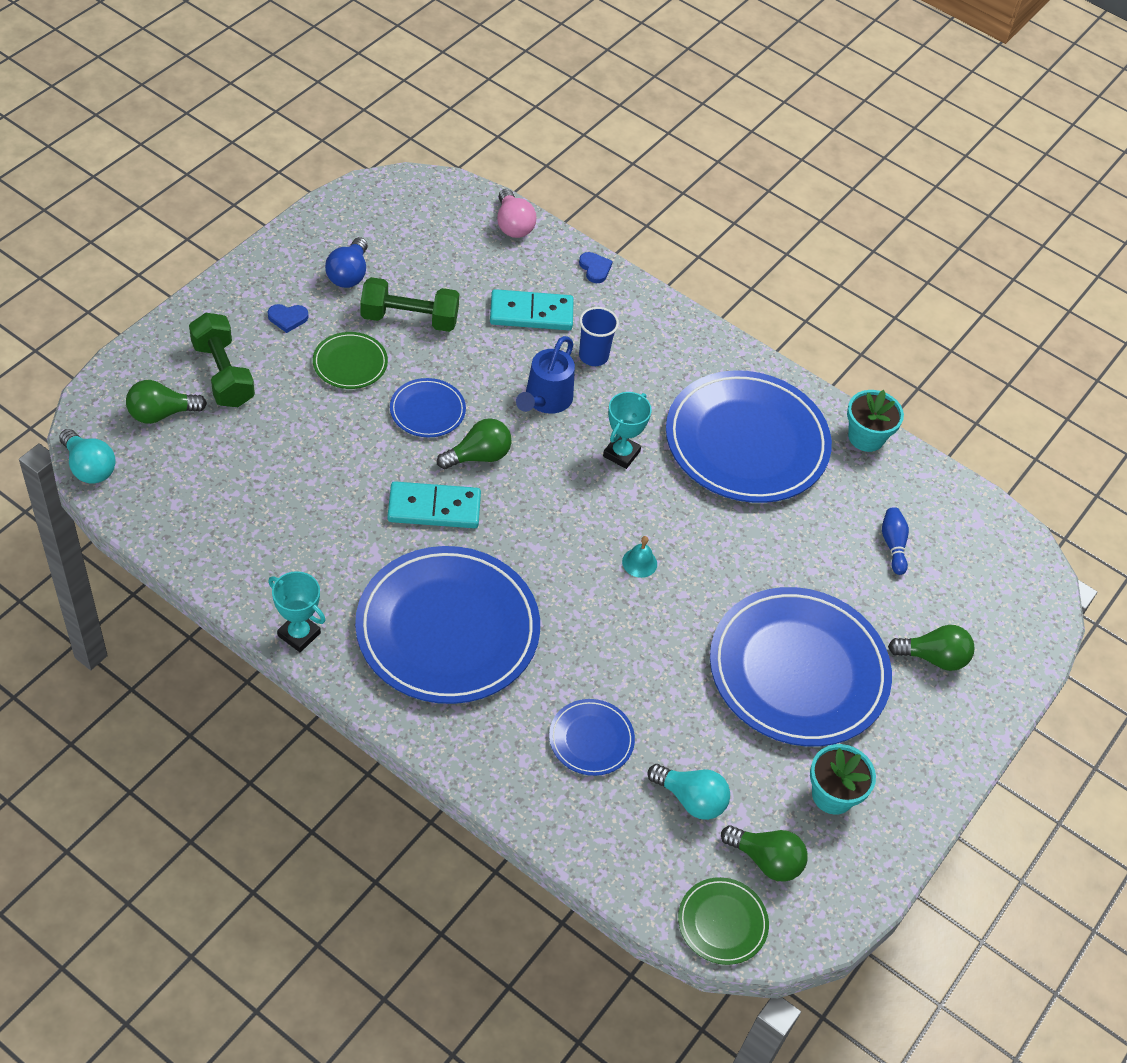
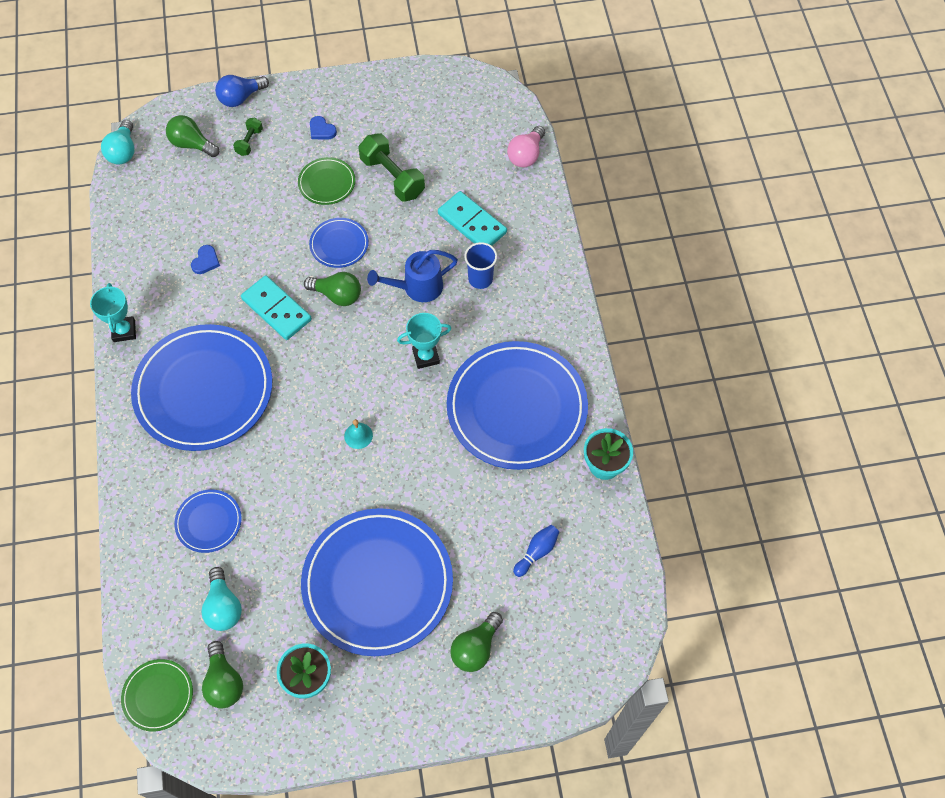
camera: 50 degrees right, 10 degrees up
(223, 374) = (249, 142): green dumbbell -> green dumbbell, size x0.53
(349, 274) = (387, 124): blue light bulb -> blue light bulb (241, 98)
(595, 269) = (547, 220): blue heart -> blue heart (206, 261)
(933, 657) = (475, 648): green light bulb -> green light bulb turned 75 degrees clockwise

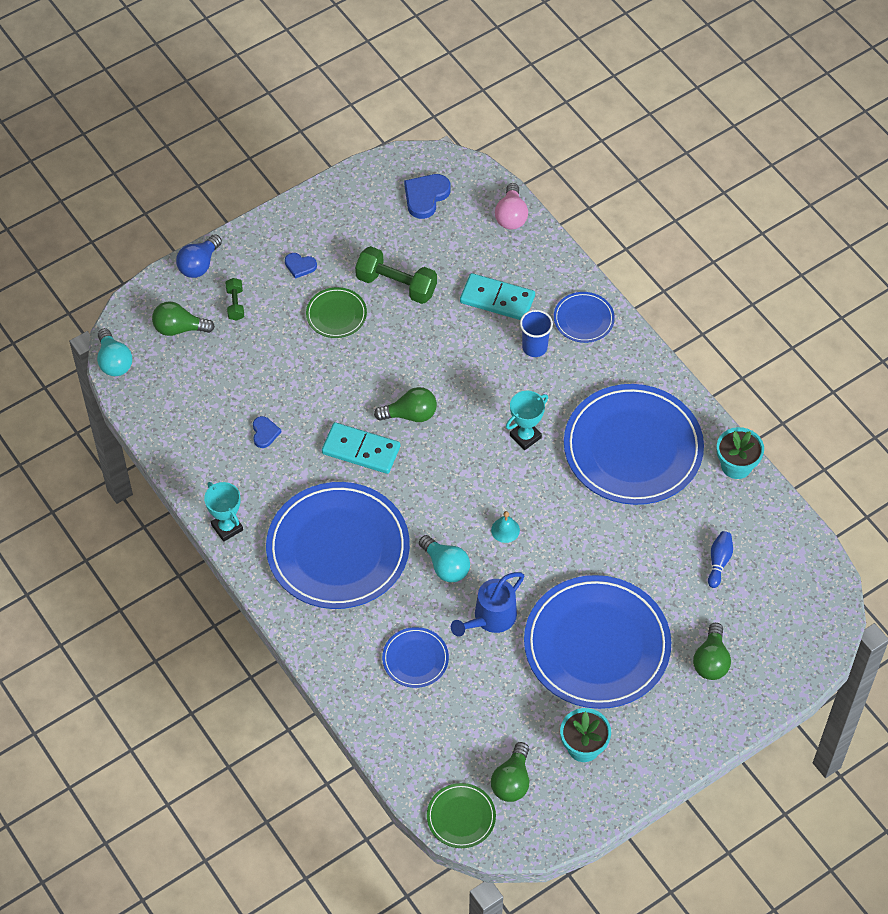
camera: 25 degrees left, 5 degrees down
(223, 607) = (473, 722): turquoise light bulb -> turquoise light bulb (445, 566)
(224, 682) = (512, 781): green light bulb -> green light bulb turned 60 degrees clockwise
(339, 244) = (383, 367): blue plate -> blue plate (583, 319)
(417, 288) = (480, 378): blue watering can -> blue watering can (490, 619)
(462, 111) = (425, 196): none -> blue heart

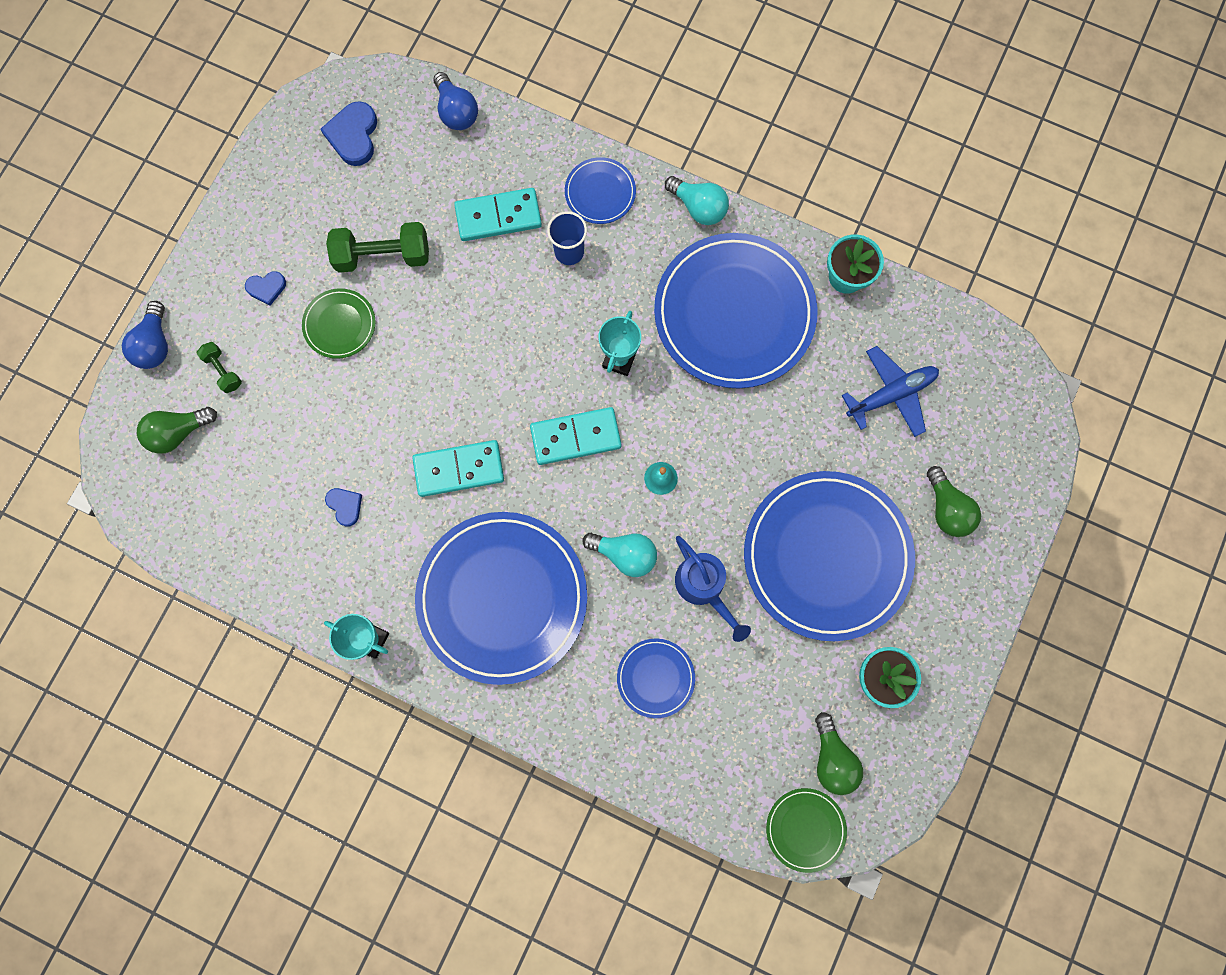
camera: 30 degrees left, 20 degrees up
(114, 361) = (130, 511): turquoise light bulb -> turquoise light bulb (698, 207)
(410, 414) = (486, 399): green light bulb -> none
(460, 471) = (575, 437): none -> turquoise domino
(490, 619) = (704, 588): blue watering can -> blue watering can turned 45 degrees counterclockwise
(511, 216) = (456, 112): pink light bulb -> blue light bulb
(719, 562) = (891, 394): blue bowling pin -> blue plane

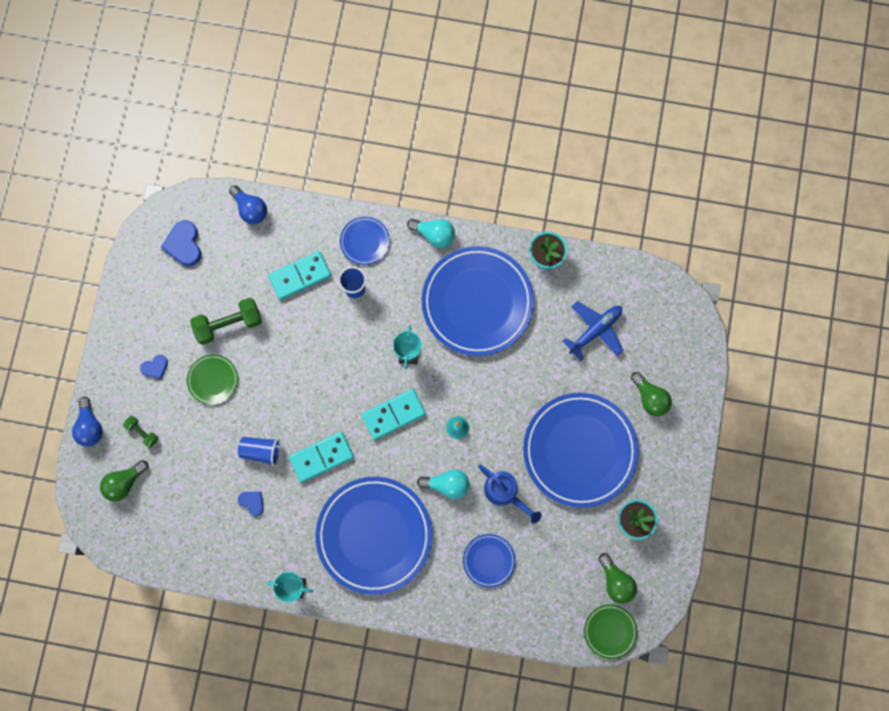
camera: 15 degrees left, 0 degrees up
(378, 439) = (261, 451): none -> blue cup

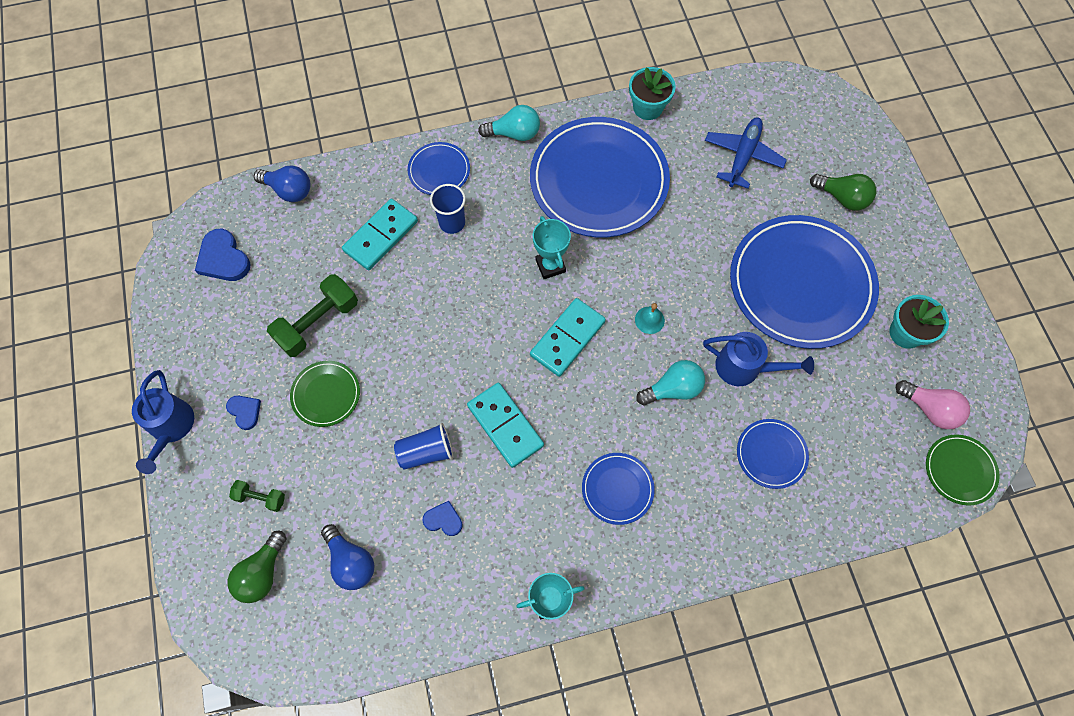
camera: 25 degrees left, 10 degrees down
(90, 426) = (186, 521): blue light bulb -> blue light bulb (351, 562)
(103, 357) = (171, 428): none -> blue watering can
(155, 367) = (245, 411): blue heart -> blue heart turned 75 degrees counterclockwise
(321, 457) = (505, 425): turquoise domino -> turquoise domino turned 75 degrees counterclockwise
(374, 535) = (617, 489): blue plate -> blue plate, size x0.45
(616, 581) = (929, 409): green light bulb -> pink light bulb

